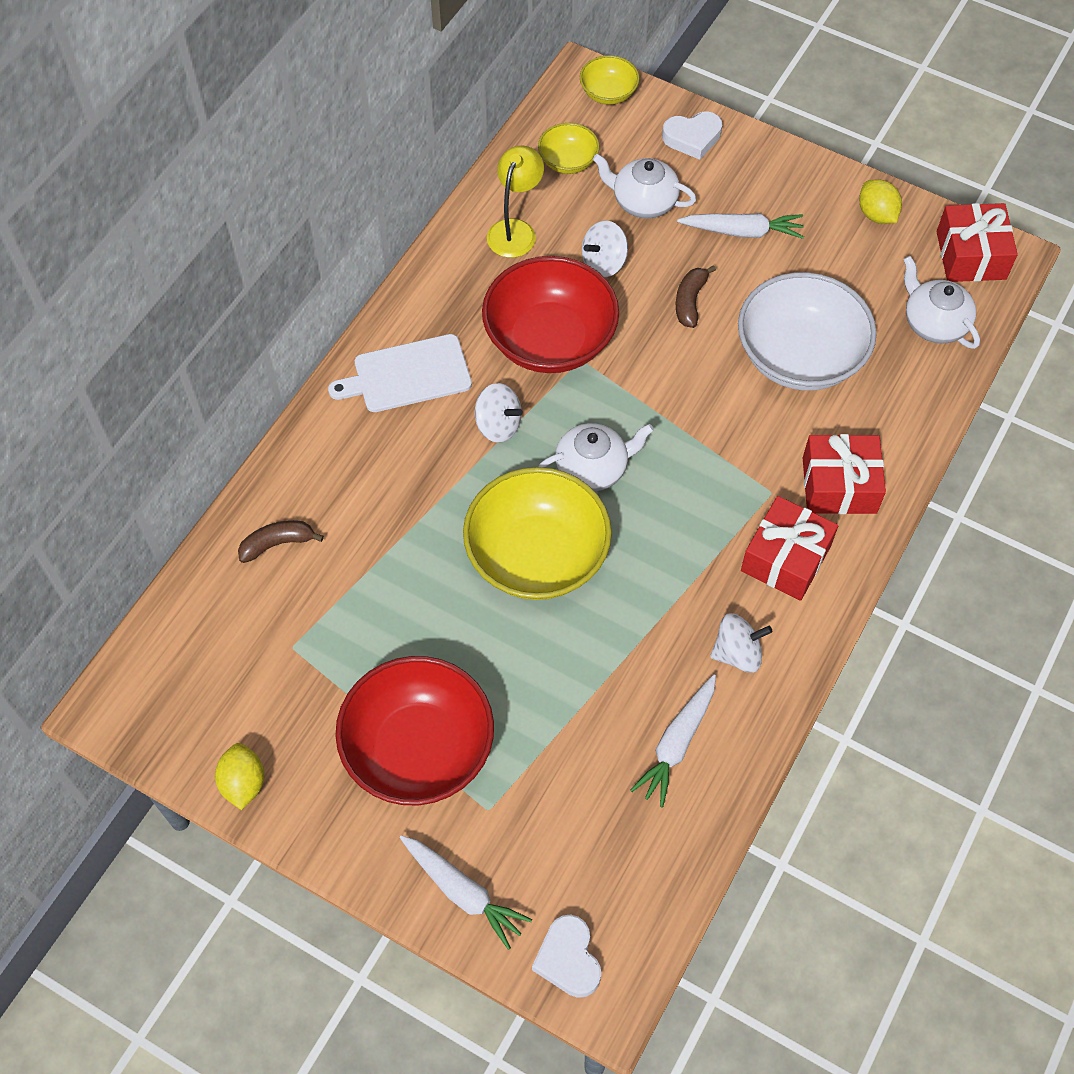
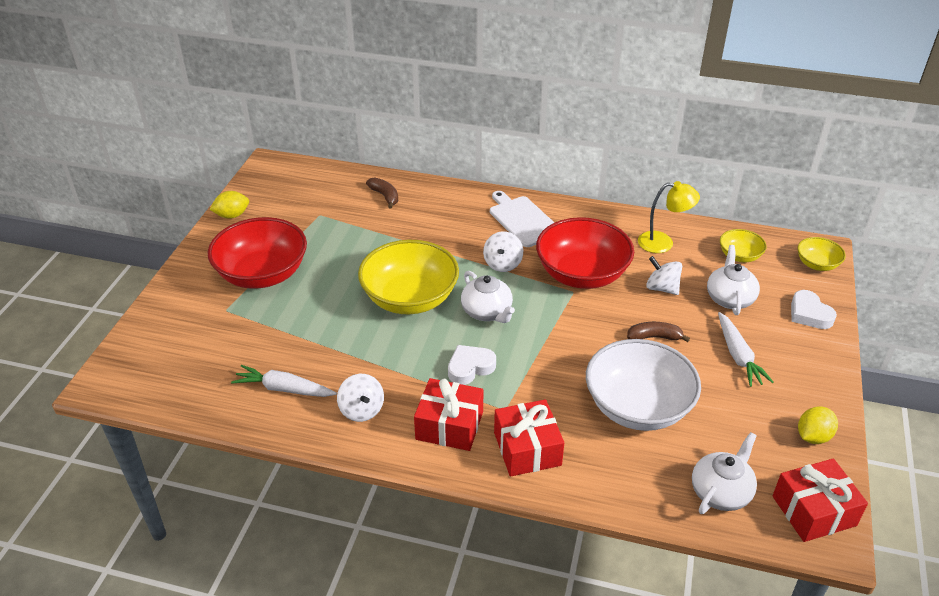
camera: 75 degrees right, 20 degrees down
(463, 892) = (170, 309): white carrot -> none
(568, 959) = (127, 362): white heart -> white heart (470, 367)

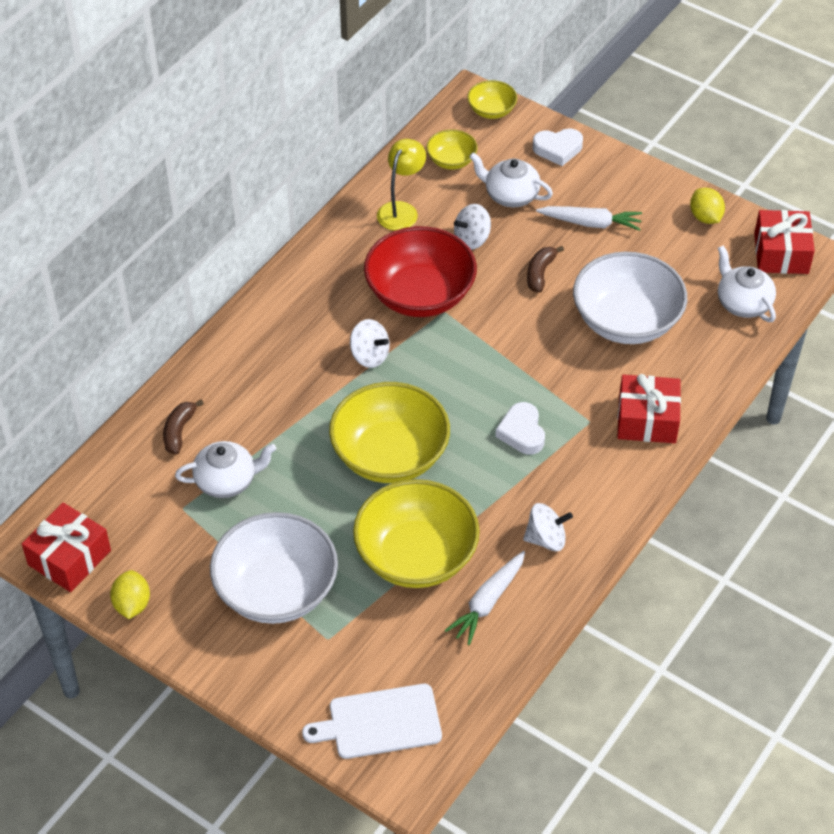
camera: 70 degrees left, 10 degrees up
(262, 274) = (276, 590): red bowl -> white bowl
(317, 337) = (416, 556): none -> yellow bowl
(385, 196) = (179, 431): brown banana -> brown banana turned 60 degrees counterclockwise
(449, 425) = (595, 471): red gift -> red gift (69, 558)
(487, 312) = (444, 393): white teapot -> white teapot (227, 481)
(523, 220) = (299, 313): white cutting board -> white cutting board (380, 722)

